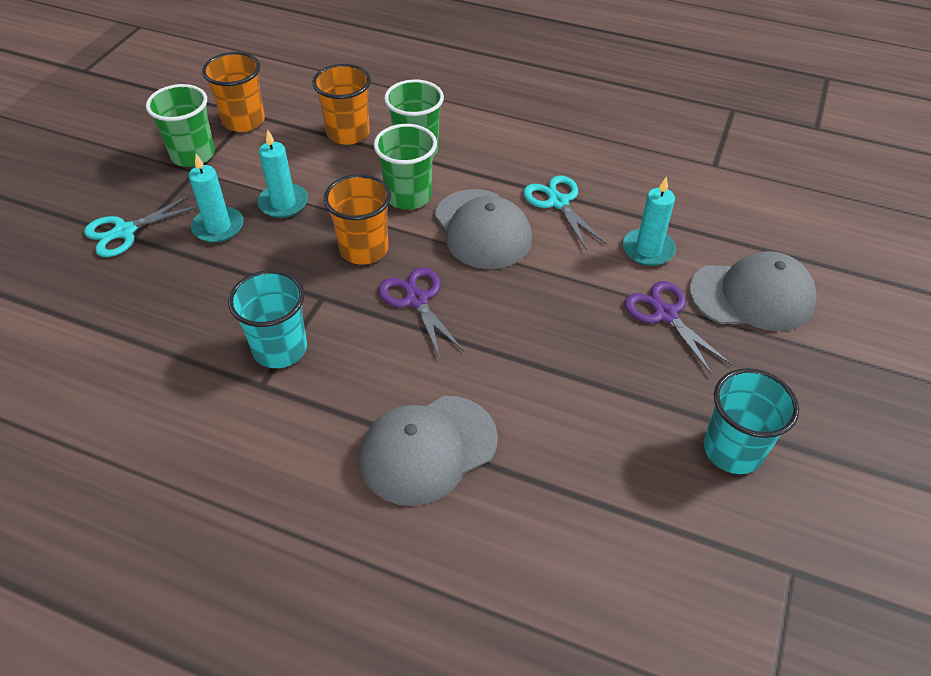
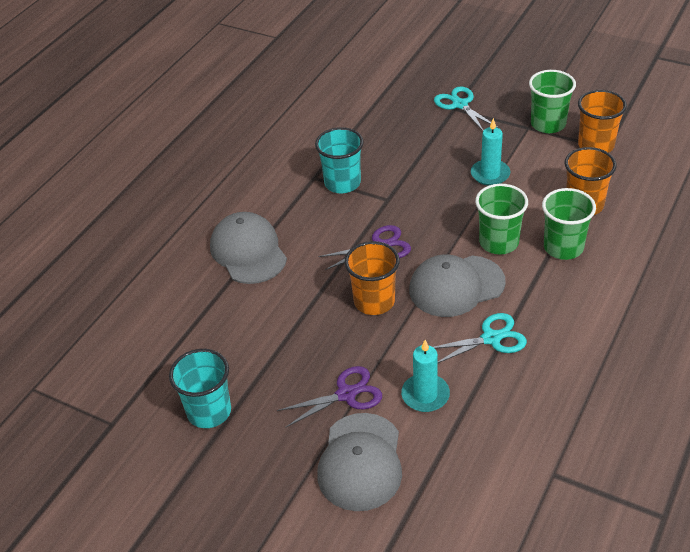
camera: 100 degrees right, 5 degrees down
(218, 227) = (463, 145): turquoise candle -> none
(364, 249) = (436, 218): orange cup -> orange cup (374, 301)

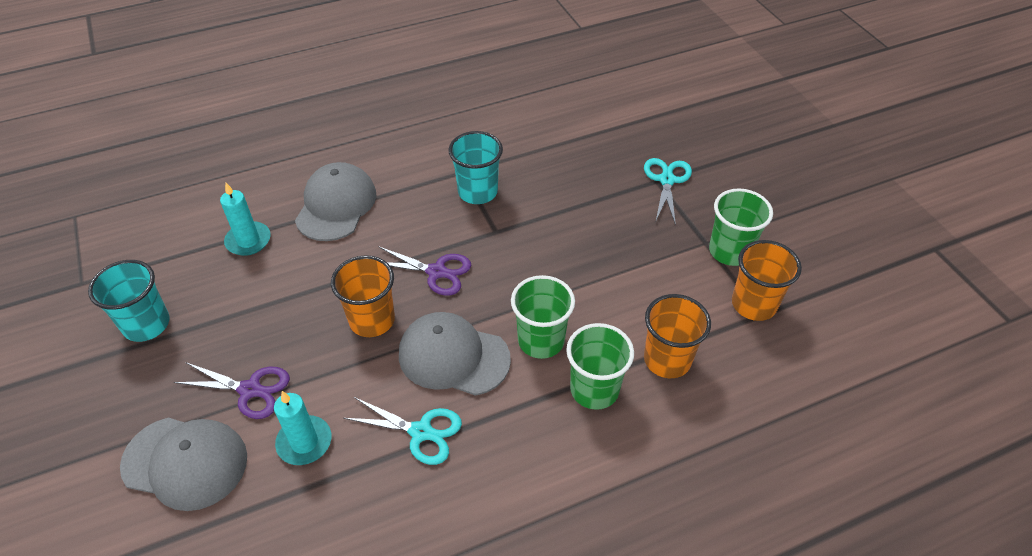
camera: 35 degrees right, 5 degrees up
(360, 462) = (185, 462): grey cap -> grey cap turned 120 degrees counterclockwise
(490, 174) = (613, 267): turquoise candle -> turquoise candle (248, 241)

